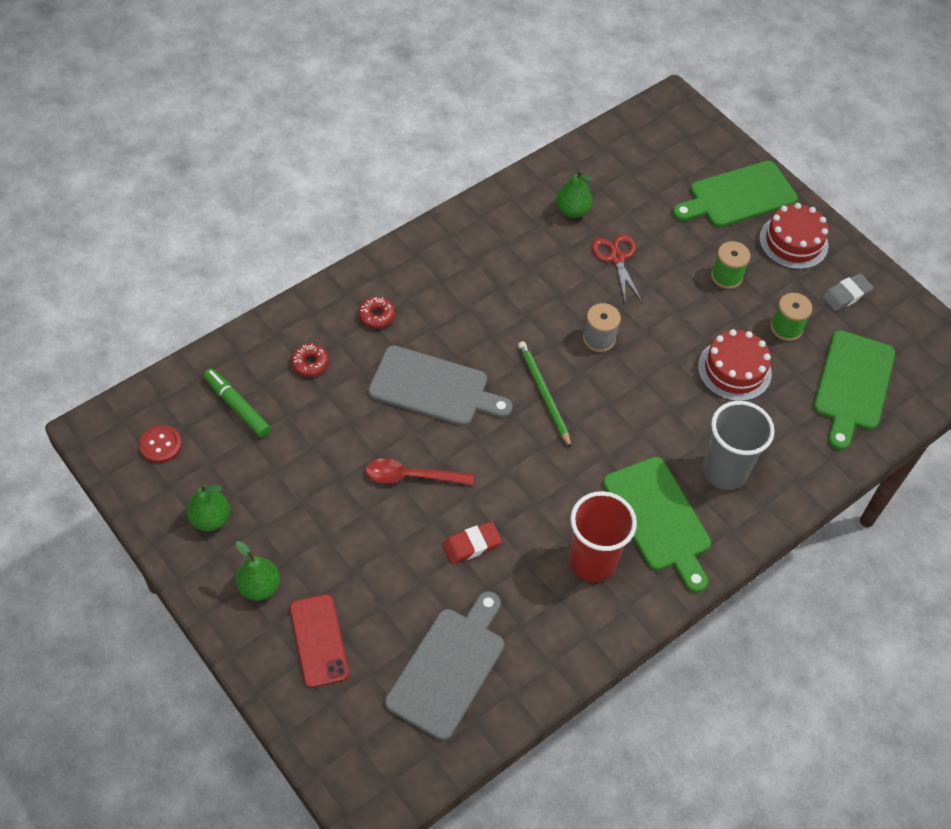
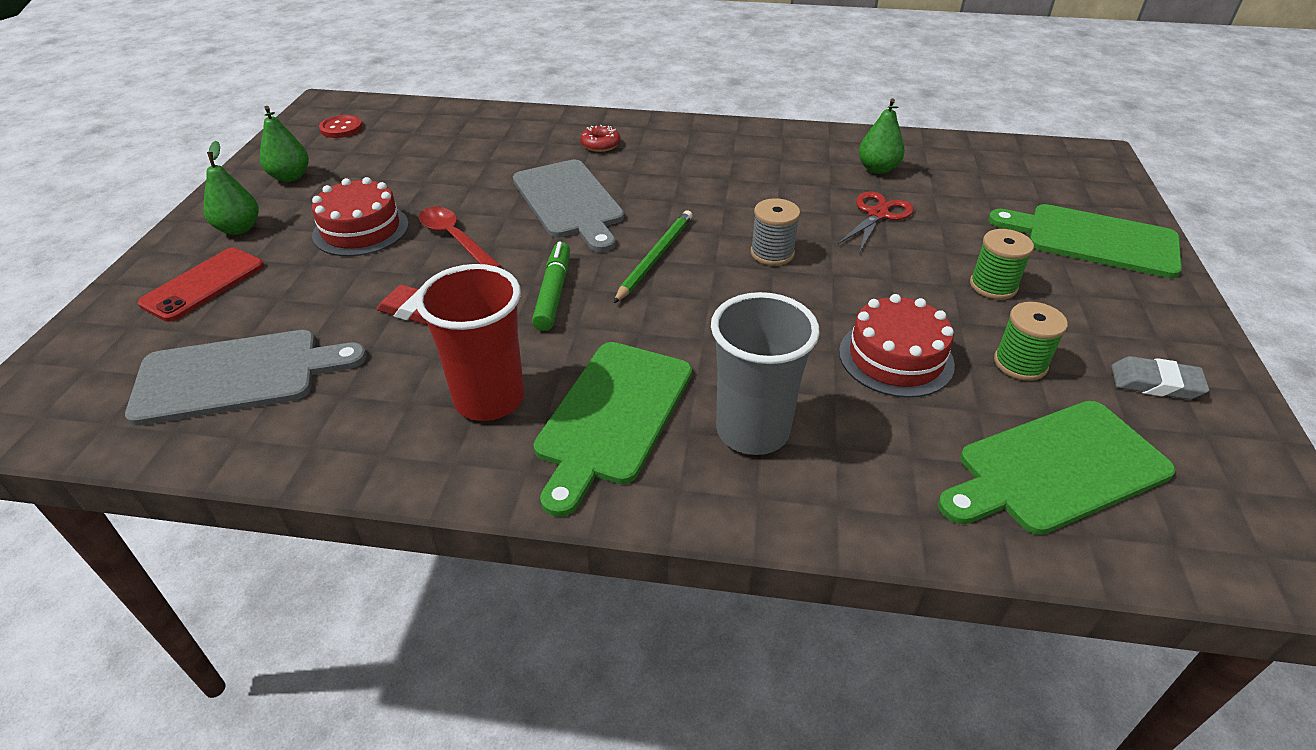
camera: 50 degrees right, 15 degrees down
(237, 406) = (420, 137): green marker -> green marker (553, 293)
(310, 363) = (507, 143): red donut -> none
(793, 242) = (1128, 304): red cake -> red cake (361, 229)

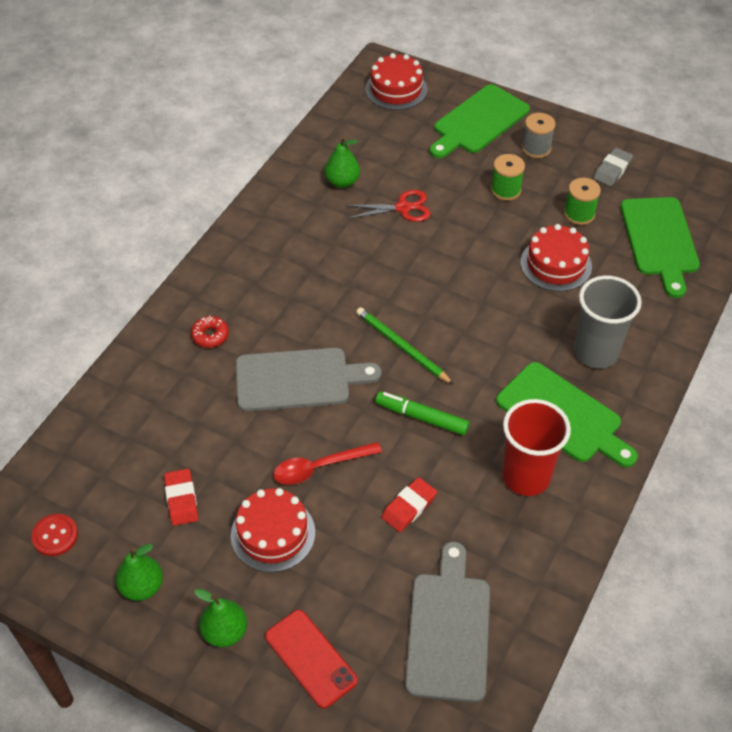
camera: 70 degrees left, 10 degrees up
(393, 174) = (181, 499): none -> red eraser
(772, 253) = (425, 281): grey spool -> grey spool (536, 148)
(877, 214) = (403, 208): red scissors -> red scissors turned 120 degrees clockwise
(1070, 171) = (396, 89): none -> red cake

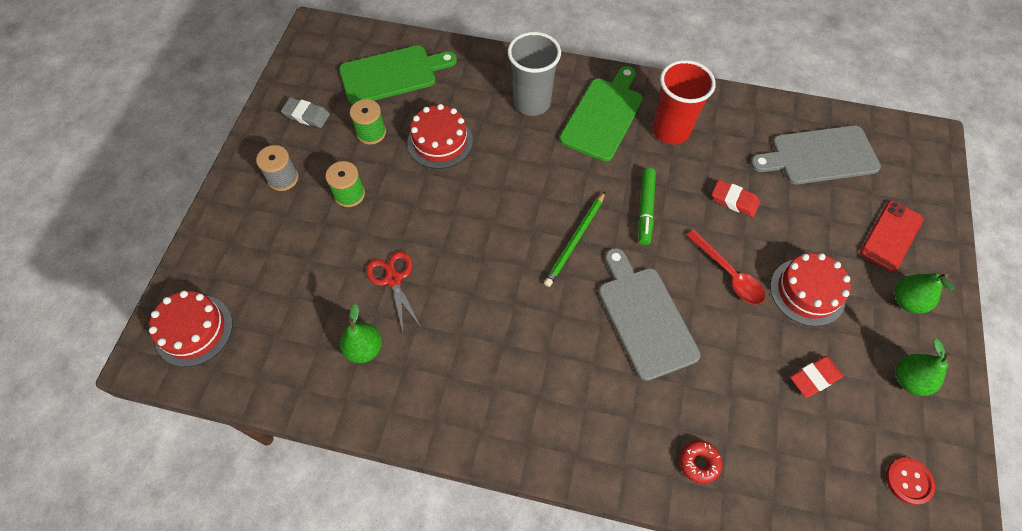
camera: 105 degrees left, 10 degrees up
(210, 335) = (623, 418): red donut -> red donut (699, 463)
(478, 122) = (246, 235): green cutting board -> none

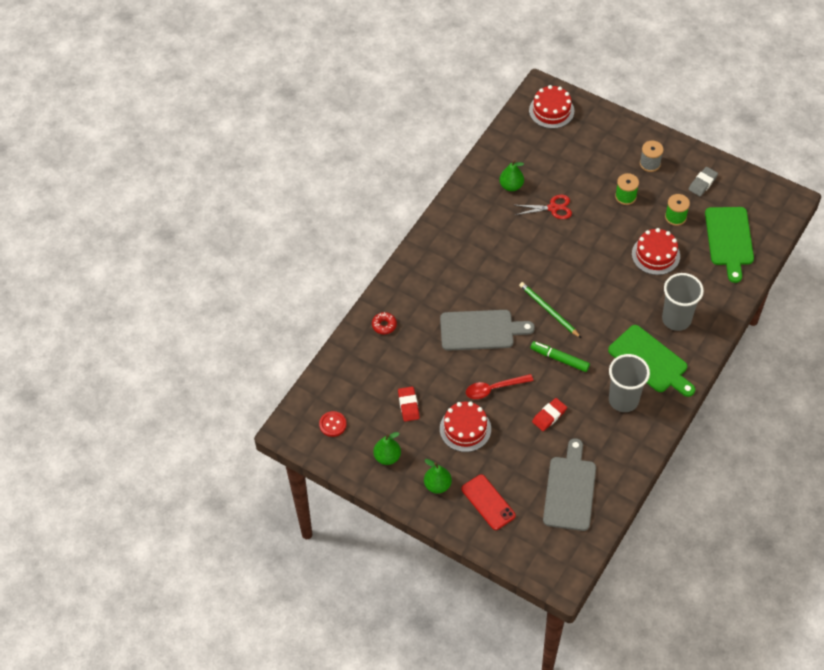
camera: 110 degrees right, 5 degrees down
(670, 130) = (623, 400): red cup -> grey cup

